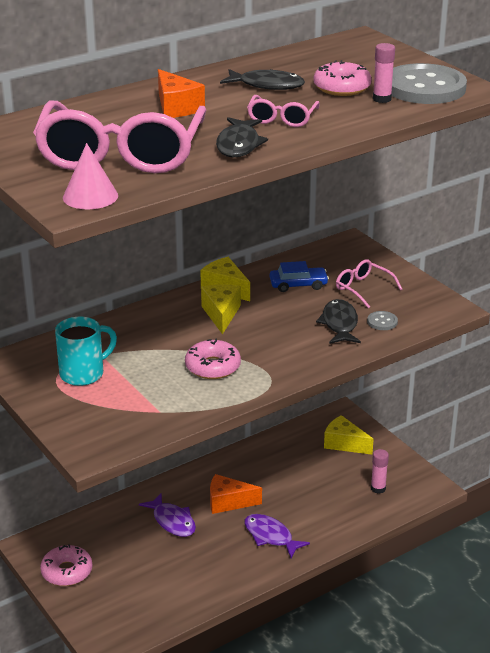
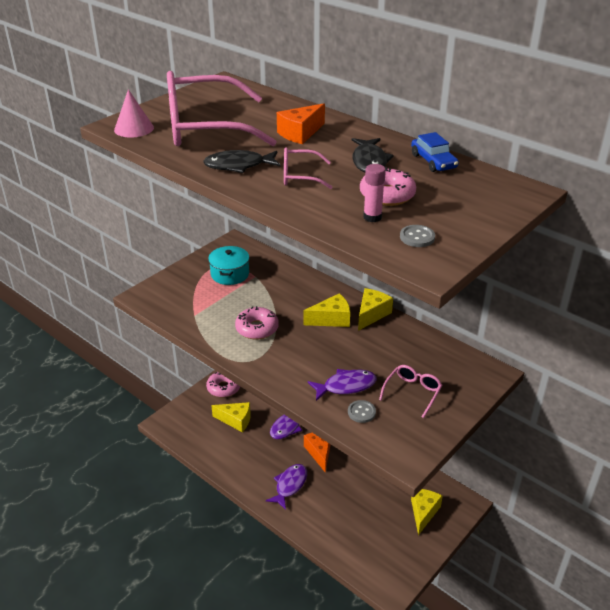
camera: 75 degrees right, 5 degrees up
(83, 373) = (230, 274): turquoise mug -> turquoise pot
(138, 568) = (236, 420): none -> yellow cheese
(298, 285) = (397, 352): blue car -> blue car (433, 161)
(339, 324) = (346, 386): black fish -> purple fish
(378, 488) = (373, 547): pink glue stick -> none
(424, 87) = (417, 237): grey button -> grey button, size x0.40

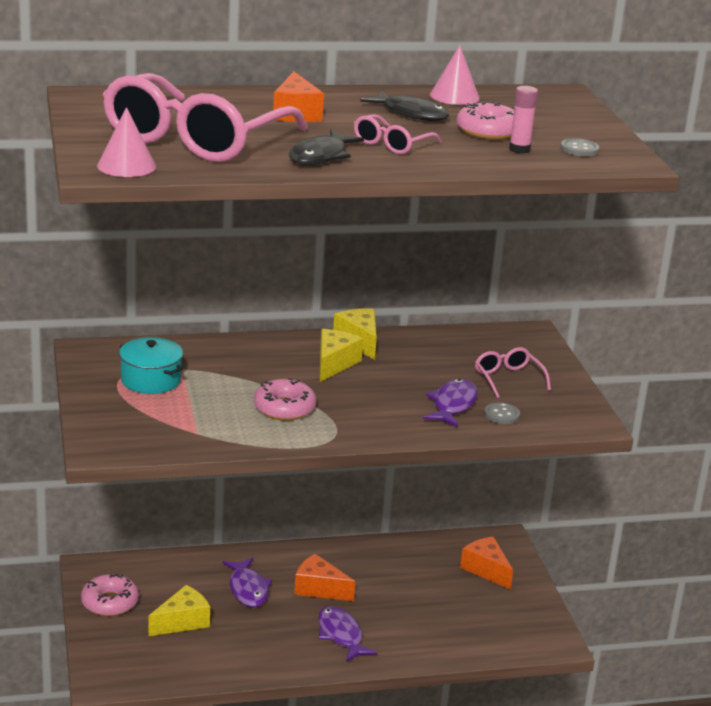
camera: 55 degrees left, 10 degrees down
(423, 512) = (486, 570): yellow cheese -> orange cheese
(433, 161) = (454, 96): blue car -> pink cone

